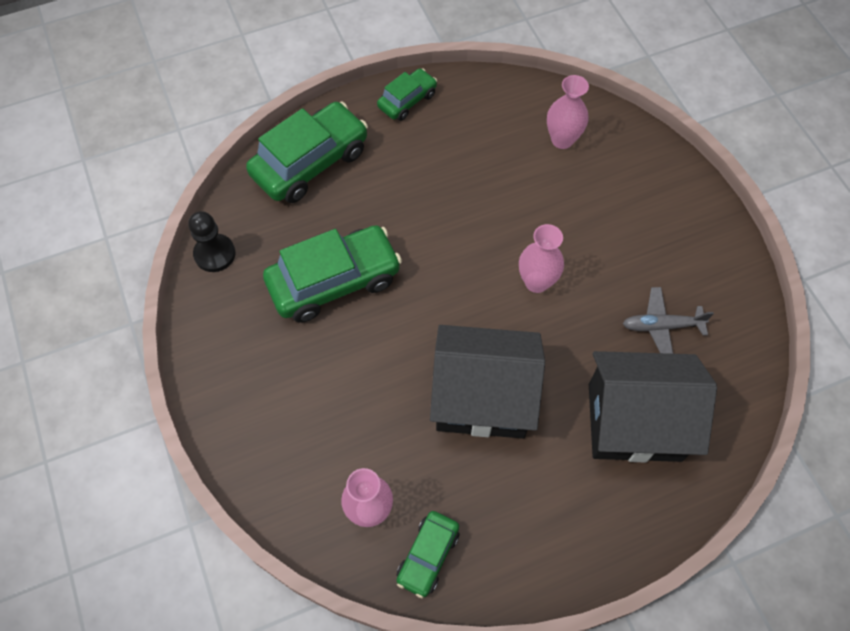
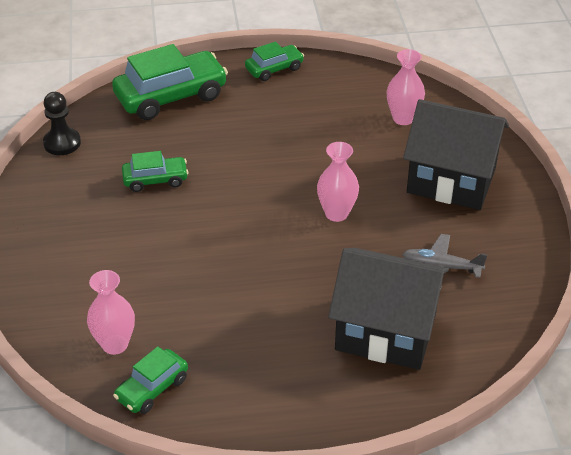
camera: 15 degrees right, 20 degrees down
(334, 281) = (155, 180): green car -> green car, size x0.54
(482, 398) = (251, 286): black house -> black house (451, 180)

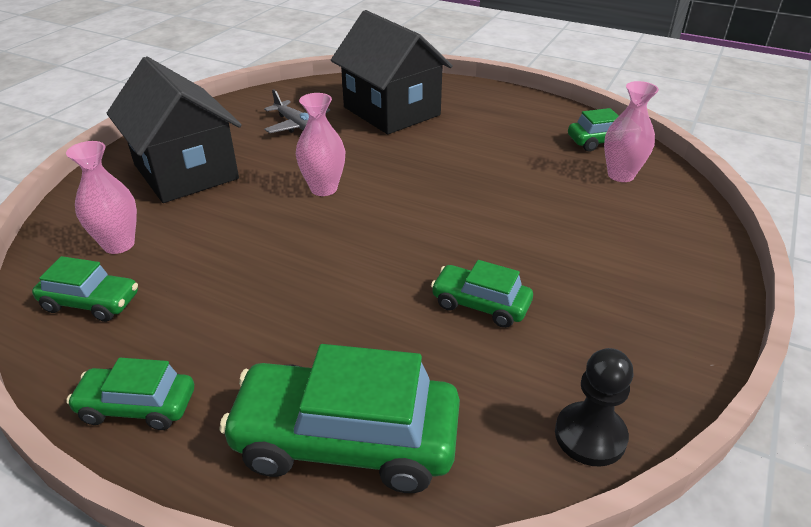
camera: 145 degrees left, 5 degrees down
(364, 89) = (91, 302): none -> green car

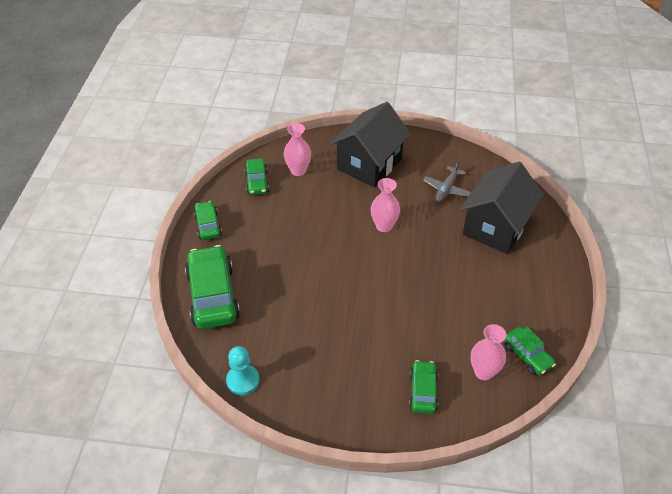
camera: 70 degrees right, 10 degrees up
(480, 304) = (314, 322): green car -> green car (423, 391)
(590, 436) = (243, 380): black pawn -> turquoise pawn

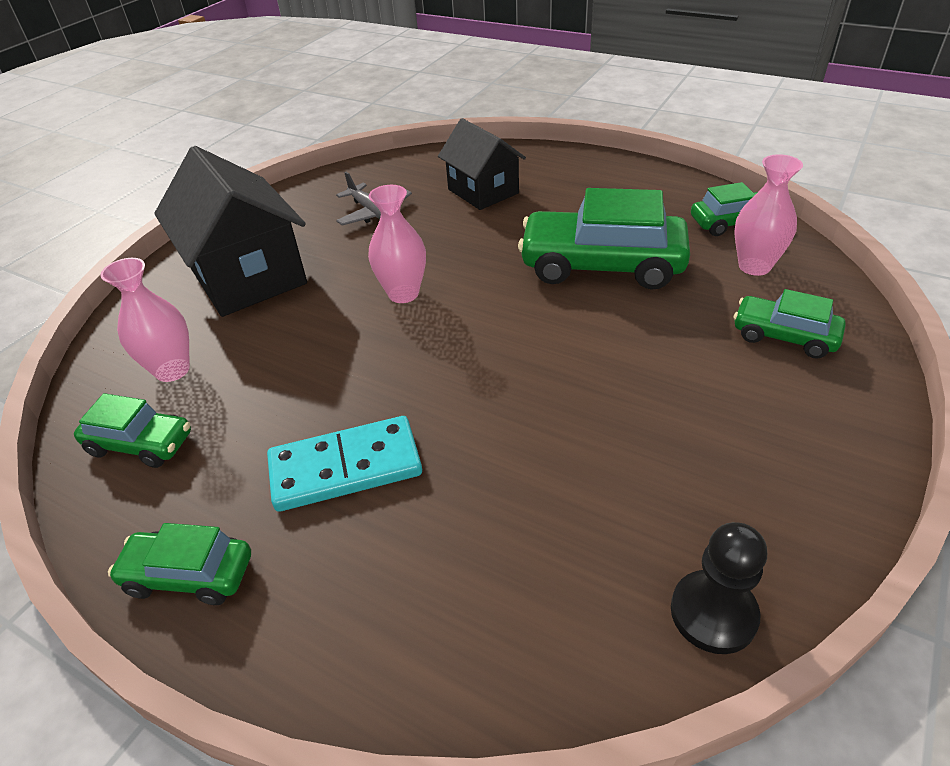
camera: 65 degrees left, 5 degrees down
(212, 295) = (424, 619): green car -> green car (601, 265)
(243, 380) = (713, 613): turquoise pawn -> black pawn
(269, 248) = (345, 467): none -> turquoise domino
(496, 227) = (483, 191): black house -> black house, size x0.63

